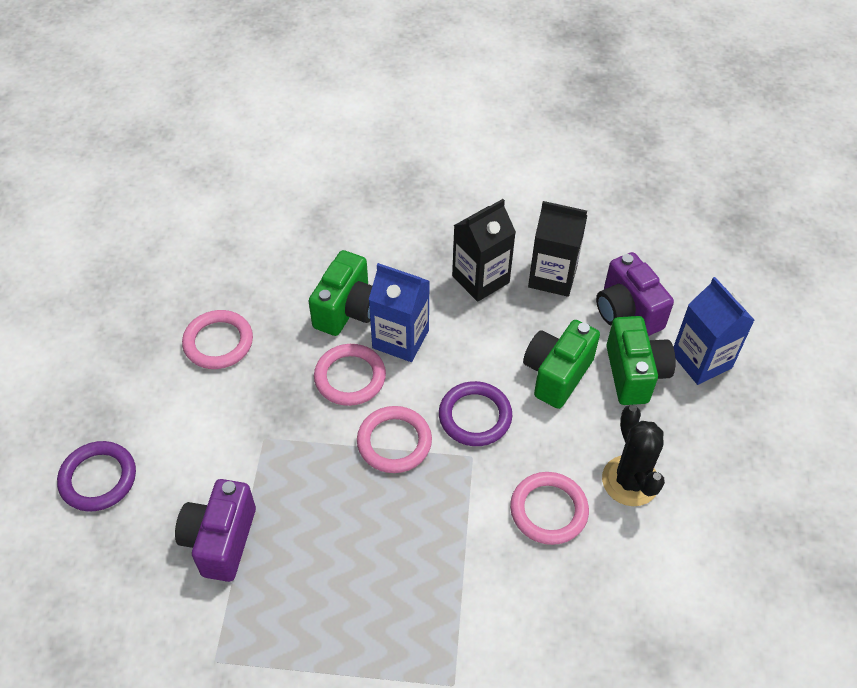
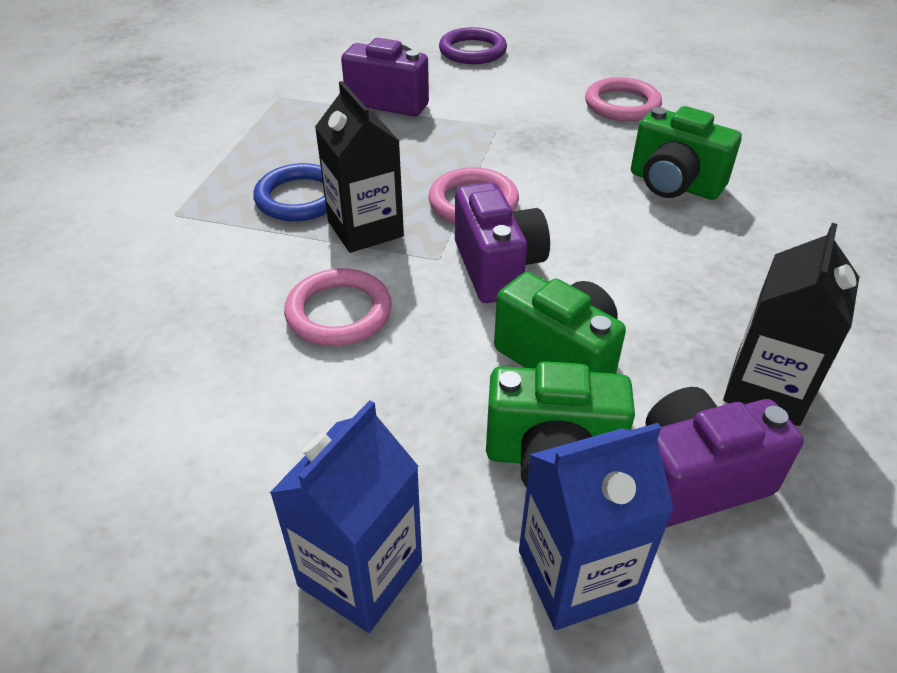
camera: 100 degrees right, 10 degrees down
(350, 377) = (569, 179): pink ring -> none
(400, 339) = (627, 220): blue carton -> blue carton (360, 574)
(410, 579) = (300, 198): none -> blue ring
(475, 416) = (497, 268): purple ring -> purple camera
(480, 279) = (746, 304): black carton -> black carton (365, 229)
(630, 481) = (353, 406): black cactus -> none

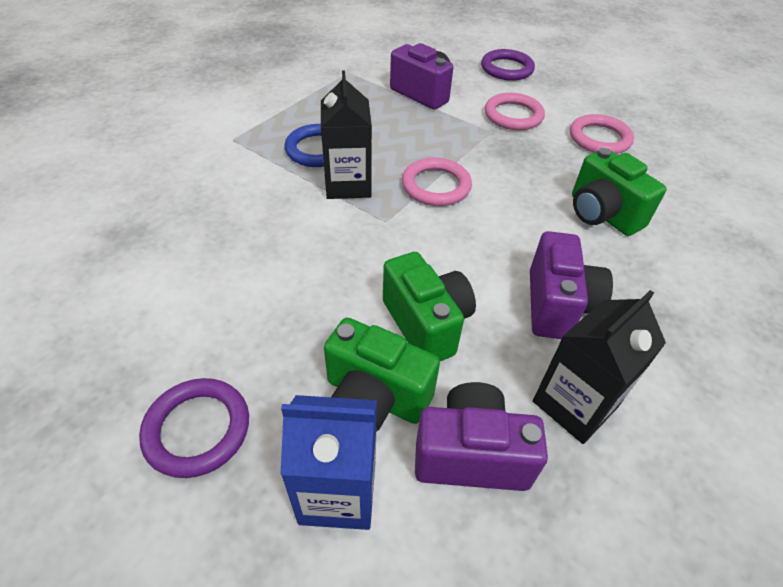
camera: 20 degrees right, 5 degrees up
(339, 312) = (294, 240): pink ring -> pink ring (513, 115)
(360, 574) = (197, 429): blue carton -> purple ring
(497, 268) = (423, 241): purple camera -> purple camera (557, 305)

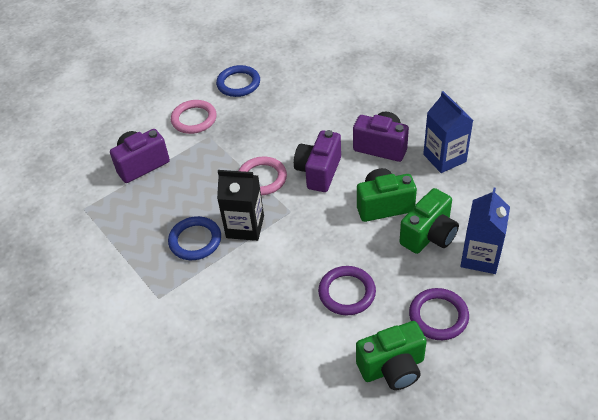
camera: 70 degrees left, 0 degrees up
(471, 454) = (466, 203): purple camera -> purple camera (319, 172)
(506, 69) = (127, 107): purple ring -> purple ring (347, 293)
(575, 404) = (444, 158): black carton -> blue carton
(599, 138) = (238, 83): pink ring -> blue ring
(602, 214) = (314, 106): green camera -> green camera (392, 368)

